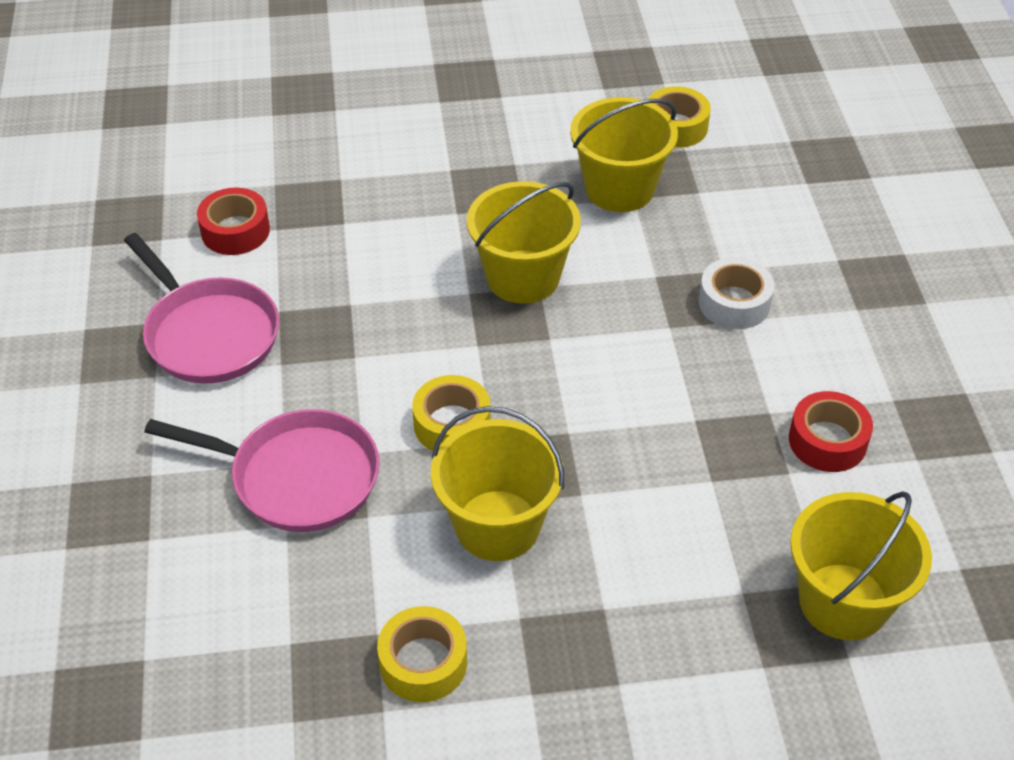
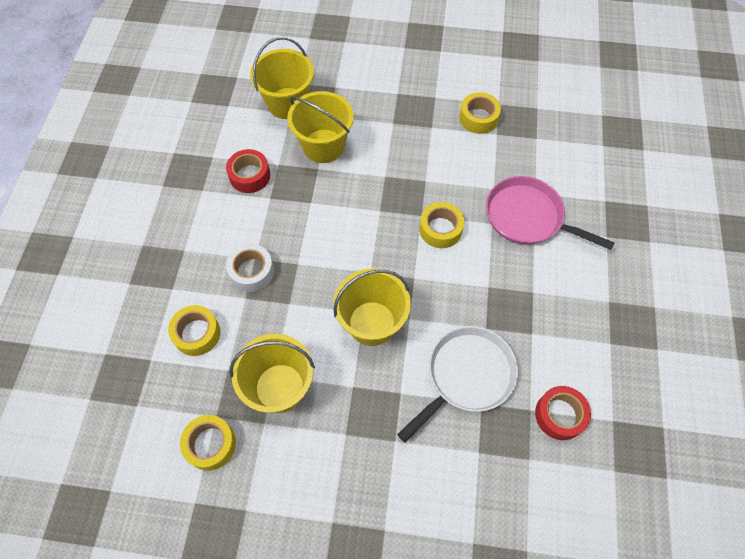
camera: 165 degrees left, 15 degrees up
(208, 334) = (577, 325): pink pan -> none
(369, 246) = (466, 376): none -> white pan
(497, 525) = (430, 170): yellow bucket -> yellow bucket (323, 146)
(765, 219) = (197, 333): none -> yellow tape

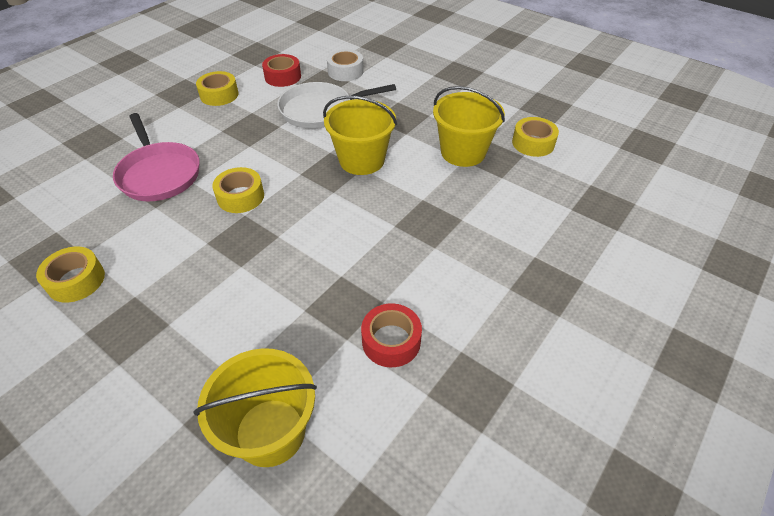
camera: 150 degrees left, 15 degrees down
(197, 333) = (520, 211): yellow tape -> yellow tape (219, 95)
(252, 271) = (444, 237): white tape -> white tape (345, 71)
(323, 146) = (275, 335): yellow bucket -> none

